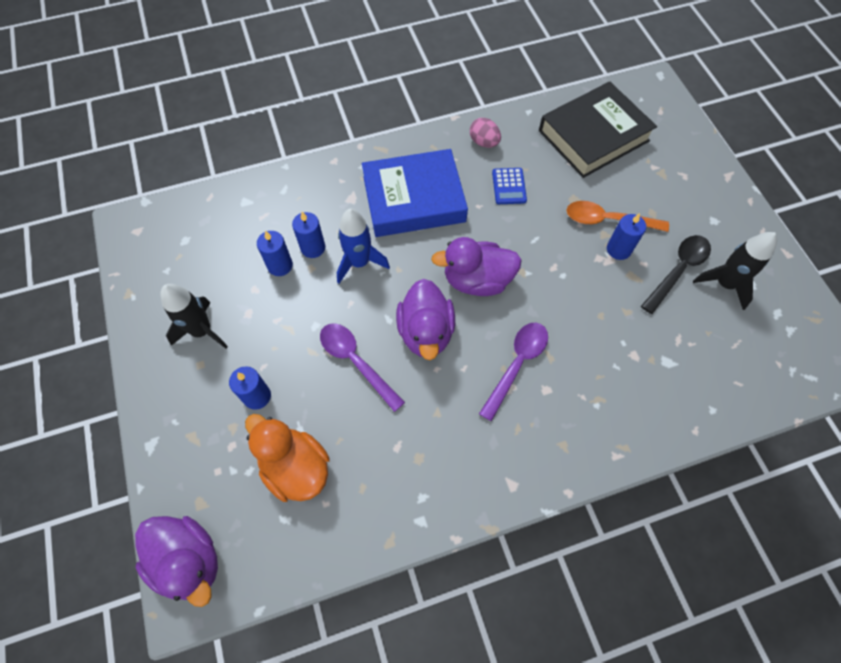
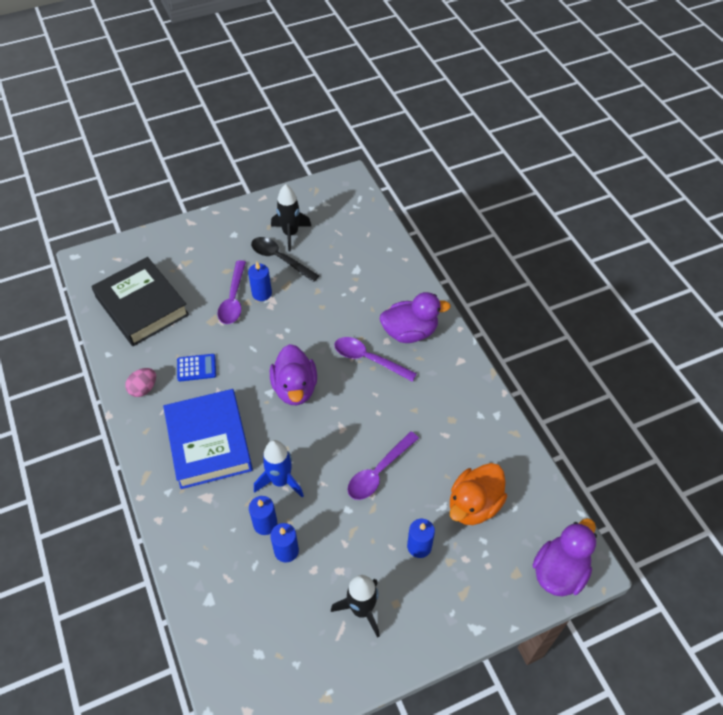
camera: 95 degrees left, 10 degrees down
(426, 332) = (346, 422): purple duck -> purple duck (410, 332)
(607, 220) = (233, 299): orange spoon -> purple spoon

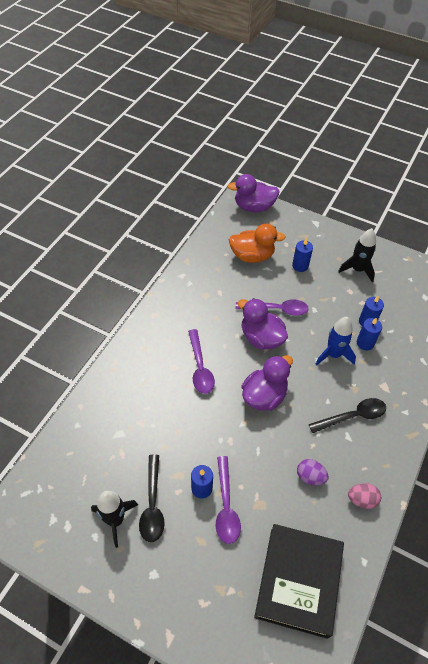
camera: 130 degrees left, 0 degrees up
(196, 368) = (310, 477): blue calculator -> purple egg
(209, 442) = (352, 416): blue book -> black spoon
(233, 299) = (226, 506): purple spoon -> purple spoon turned 120 degrees clockwise
(410, 332) = (154, 357): purple duck -> purple duck (261, 338)

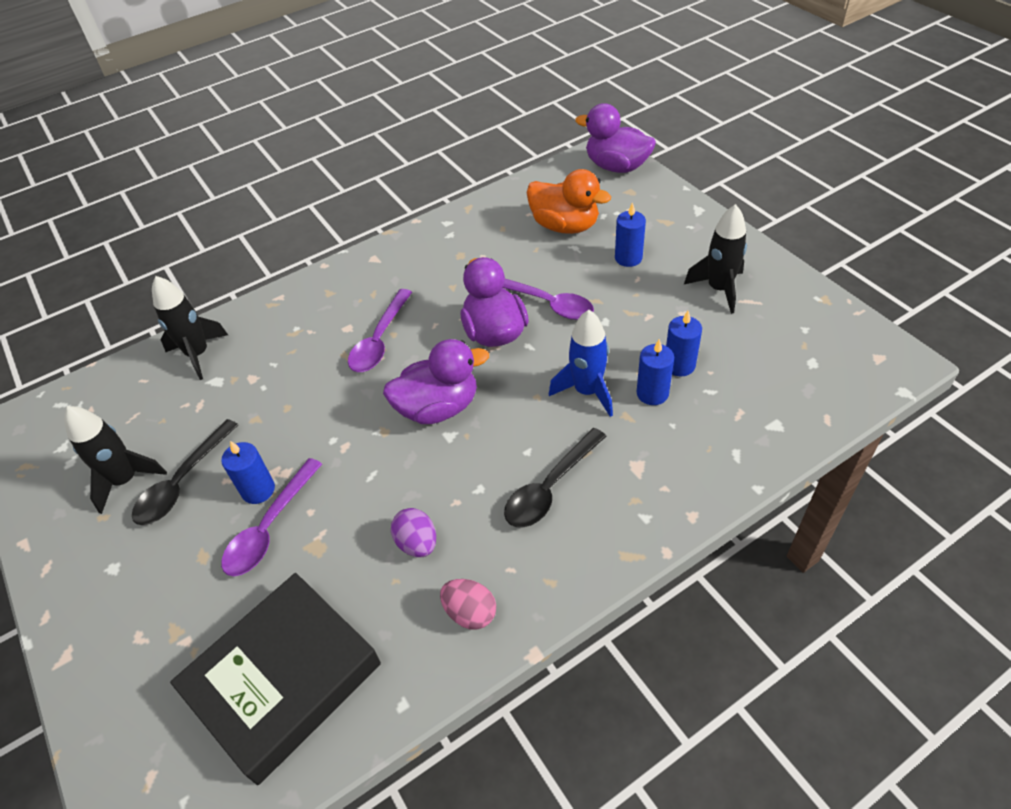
camera: 35 degrees right, 5 degrees down
(93, 421) = (198, 354): none -> black rocket
(352, 416) = (550, 487): black spoon -> black spoon turned 120 degrees clockwise

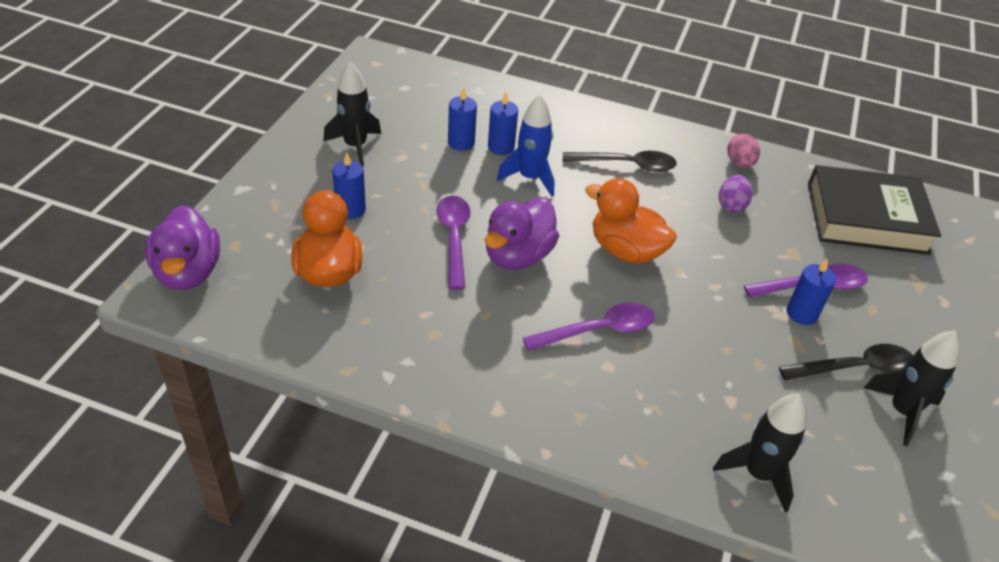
camera: 135 degrees left, 5 degrees down
(438, 407) = (625, 251): purple duck -> orange duck

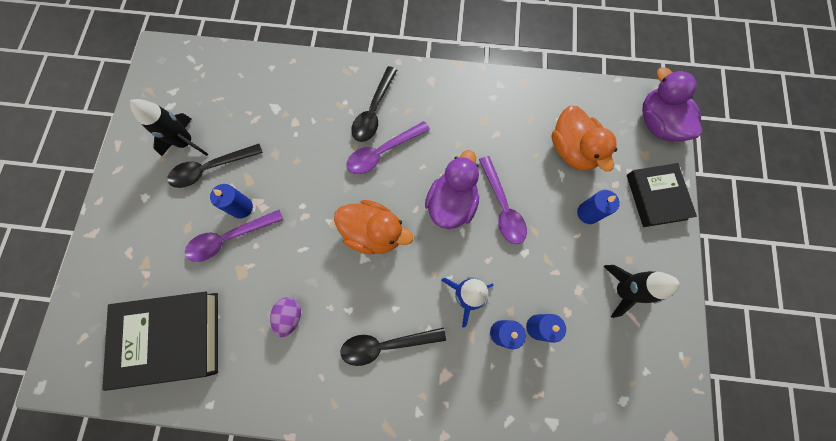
camera: 170 degrees right, 30 degrees up
(256, 204) = (656, 197): none -> black book
(602, 385) = (373, 111): none -> black spoon
(739, 163) = (280, 384): pink egg -> none
(758, 474) = (280, 79): black rocket -> none

